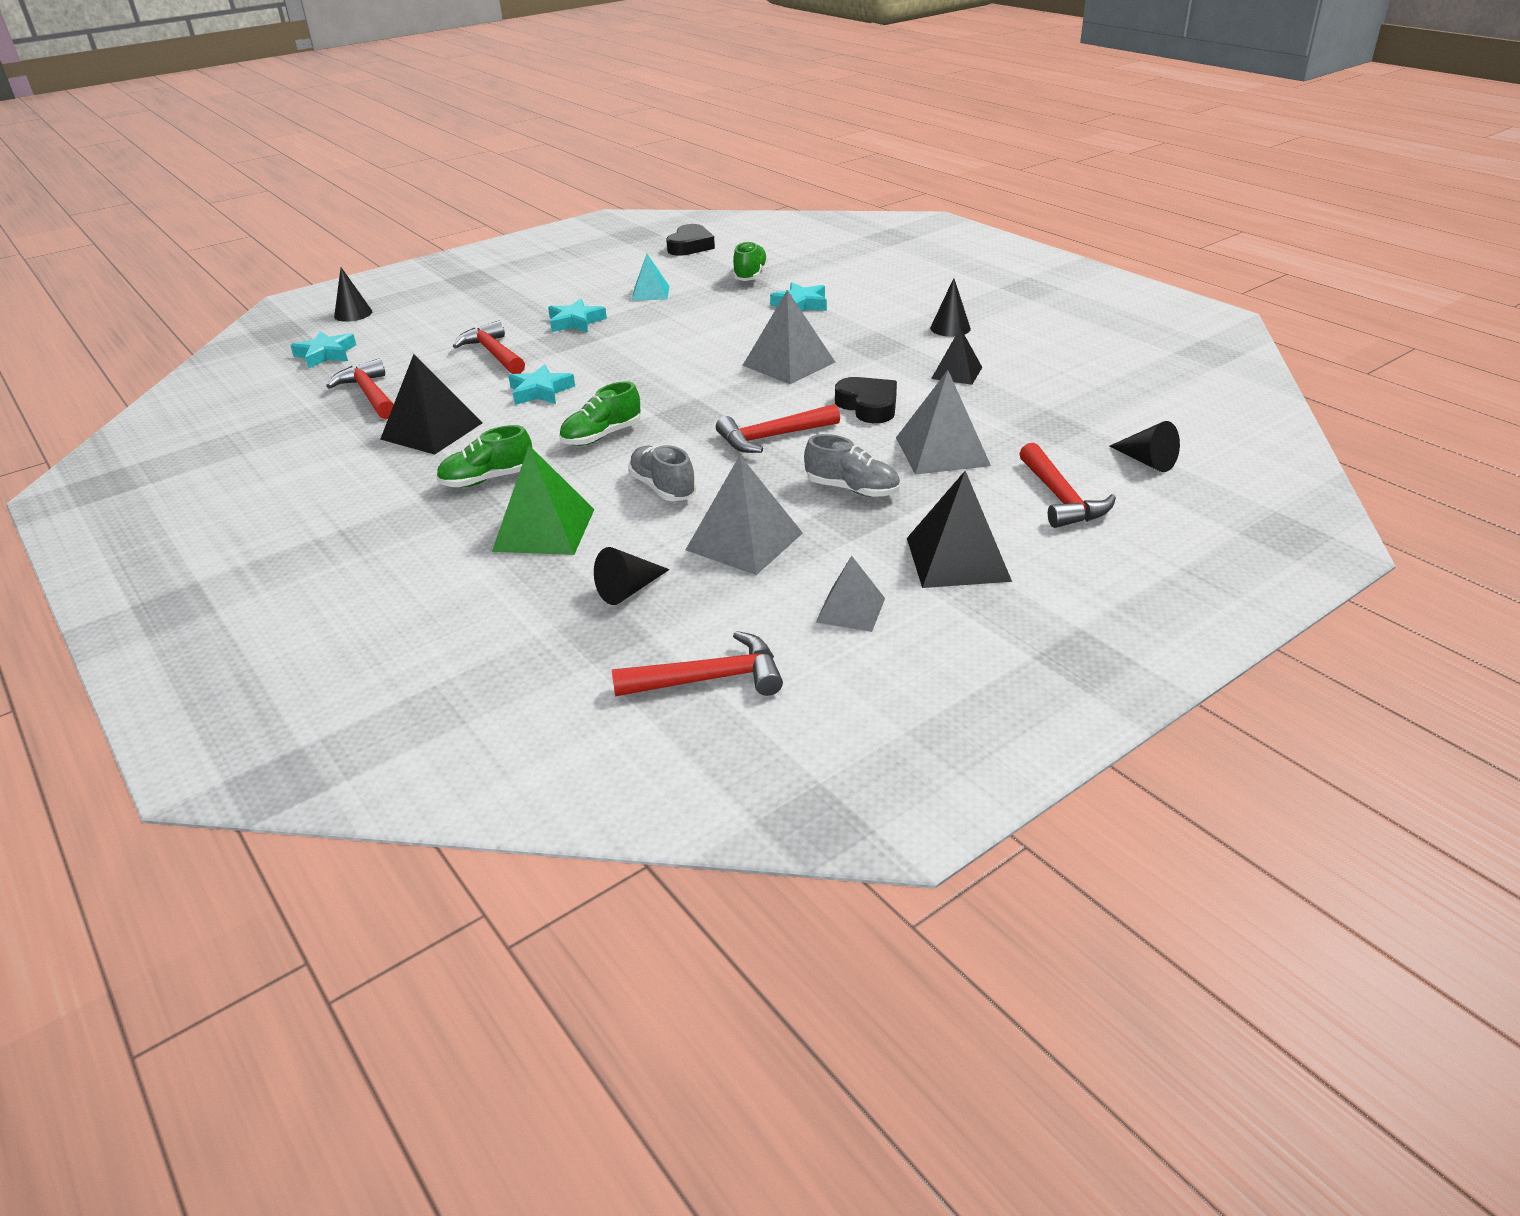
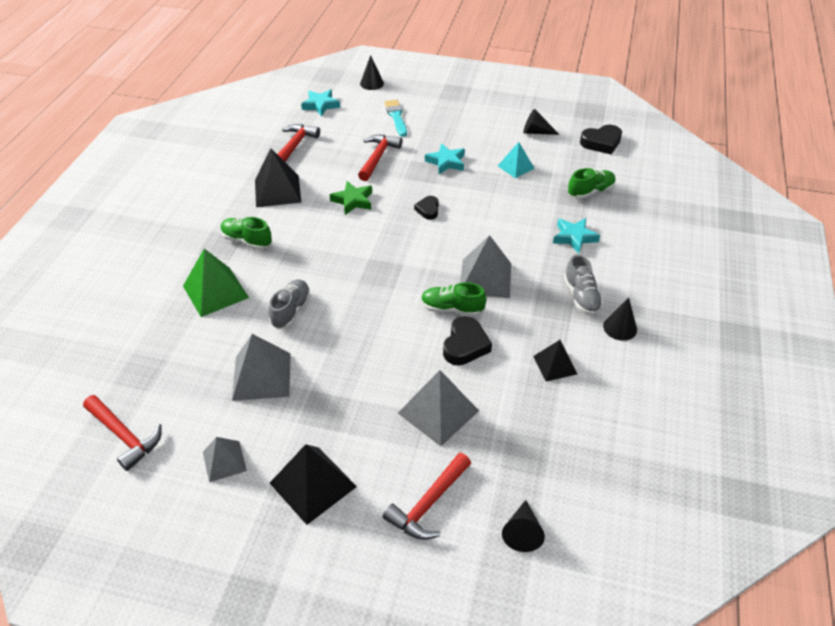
camera: 50 degrees right, 10 degrees up
(444, 321) = (396, 117): none -> turquoise brush
(540, 391) = (353, 201): turquoise star -> green star
(602, 436) = (325, 254): green shoe -> green shoe (452, 309)
(629, 590) = (183, 357): black cone -> black cone (536, 132)
(634, 356) = (428, 210): none -> black heart
(772, 437) = (385, 323): red hammer -> none
(852, 489) = (354, 392): grey shoe -> grey shoe (581, 297)

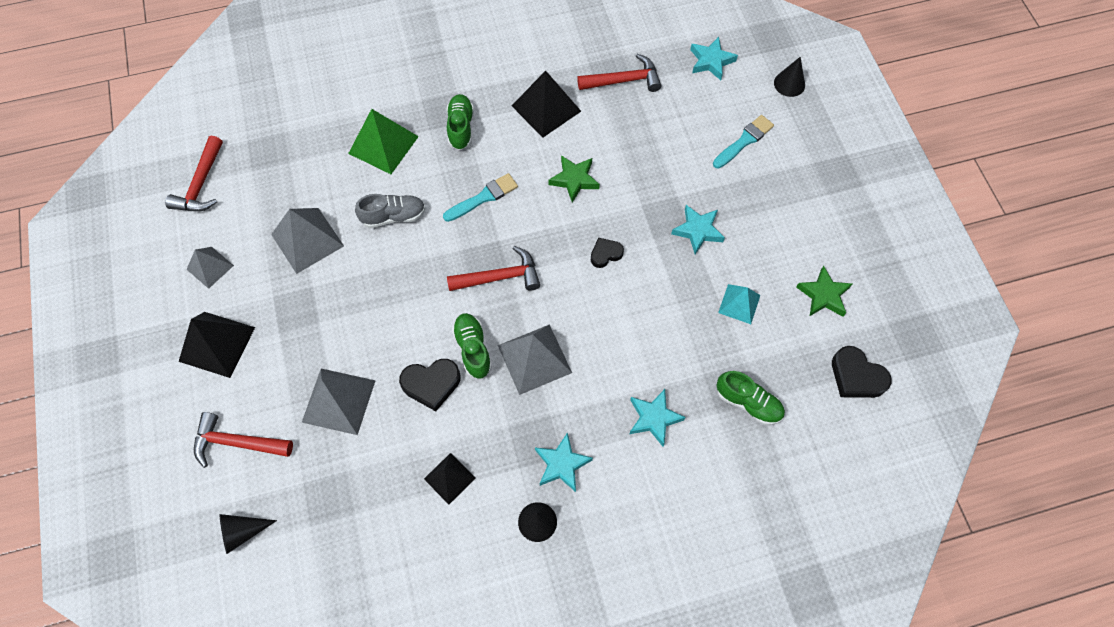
camera: 60 degrees right, 20 degrees up
(323, 252) = (483, 197): none -> turquoise brush
(378, 157) = (659, 163): red hammer -> red hammer (500, 277)
(536, 132) = (823, 295): black cone -> green star
(581, 297) = (562, 464): grey shoe -> turquoise star

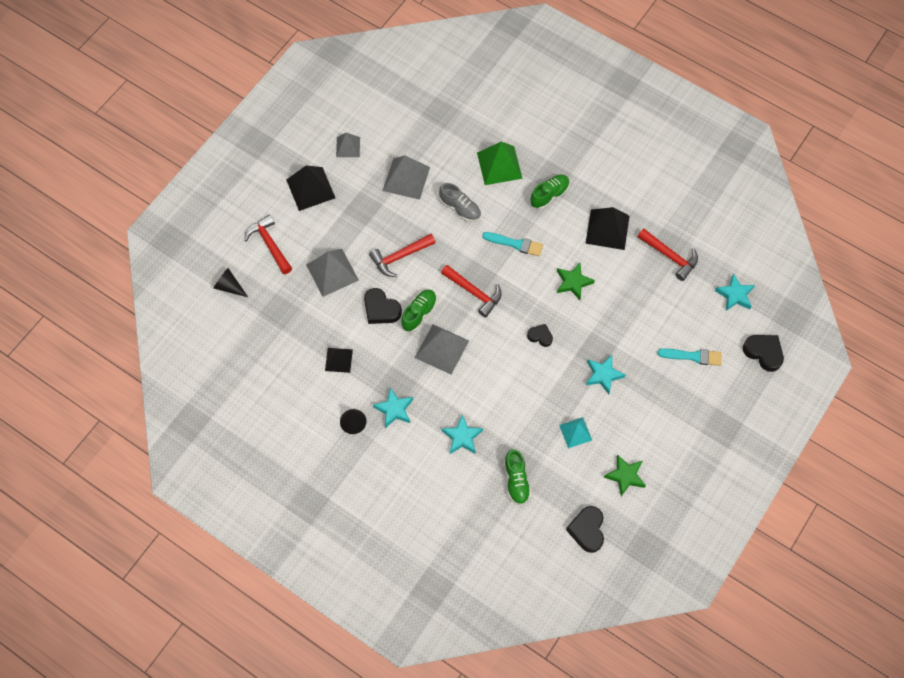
camera: 50 degrees right, 0 degrees up
(201, 184) = (389, 99): red hammer -> red hammer (400, 257)
(789, 84) = (763, 353): black cone -> black heart

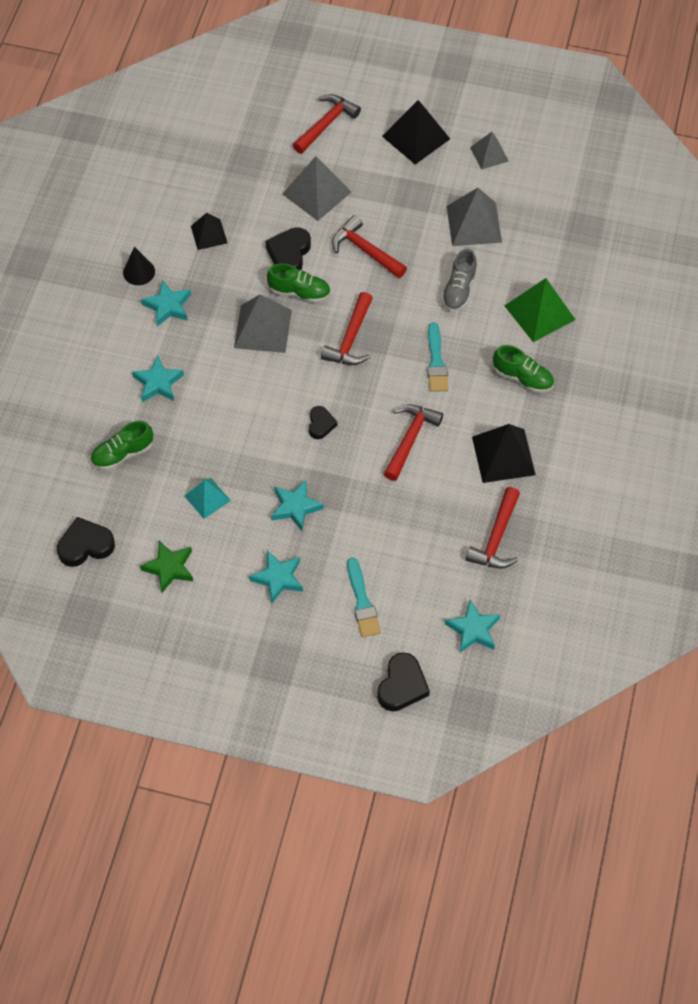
camera: 70 degrees right, 5 degrees down
(229, 286) = (258, 106): black cone -> none
(573, 282) = (410, 439): green star -> red hammer
(657, 405) = (278, 578): none -> turquoise star

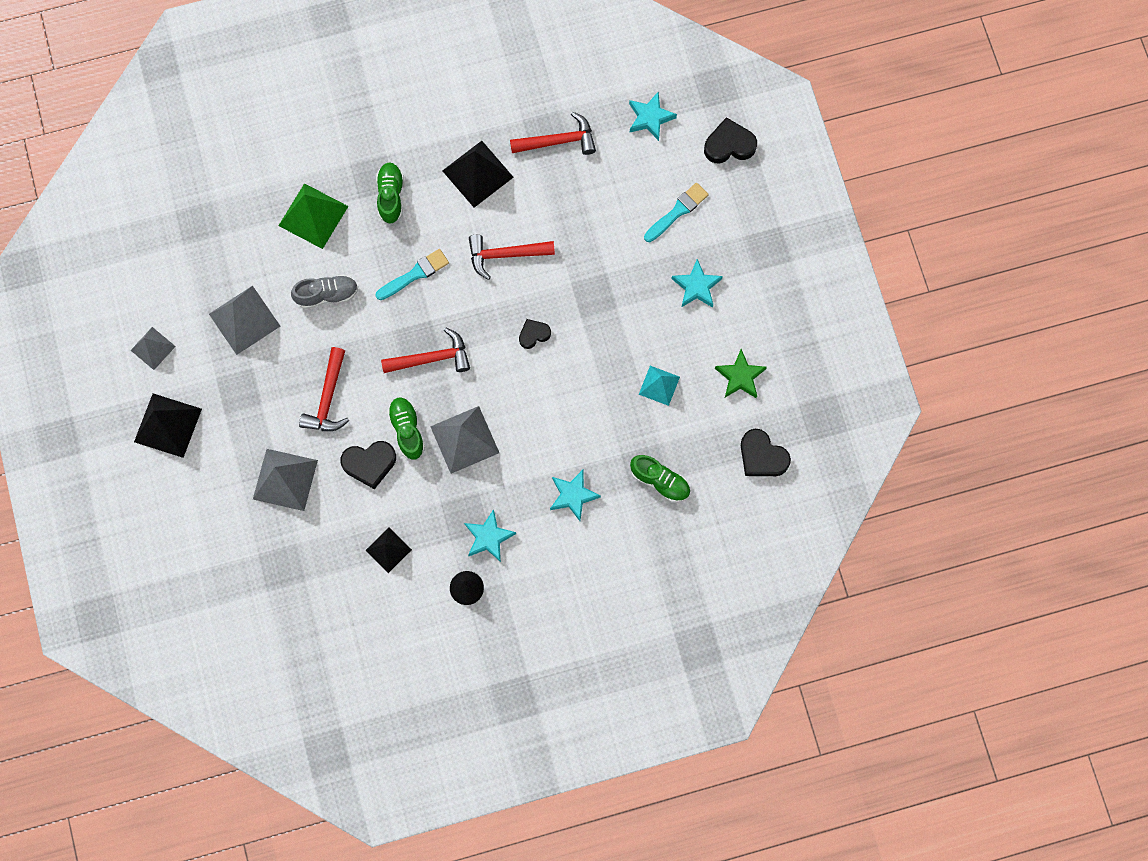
camera: 120 degrees left, 15 degrees up
(295, 507) = (624, 310): turquoise star -> none
(326, 124) = (195, 518): red hammer -> none

